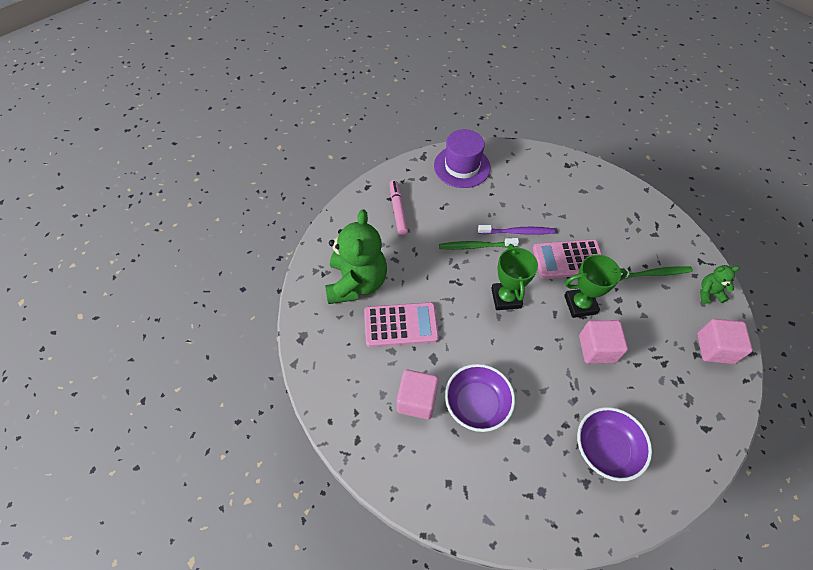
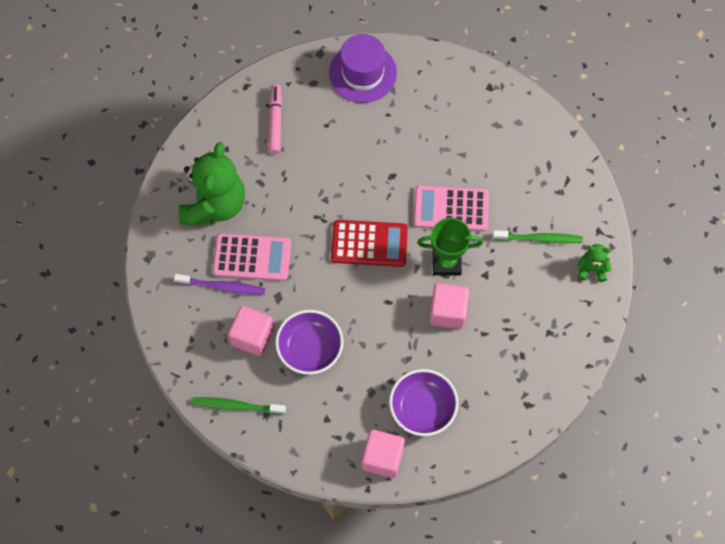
camera: 10 degrees right, 10 degrees up
(475, 246) = (352, 179): green toothbrush -> green toothbrush (236, 406)
(506, 298) = (369, 244): green trophy -> red calculator
(518, 232) = (405, 168): purple toothbrush -> purple toothbrush (222, 286)
(715, 348) = (571, 329): pink cube -> pink cube (382, 458)

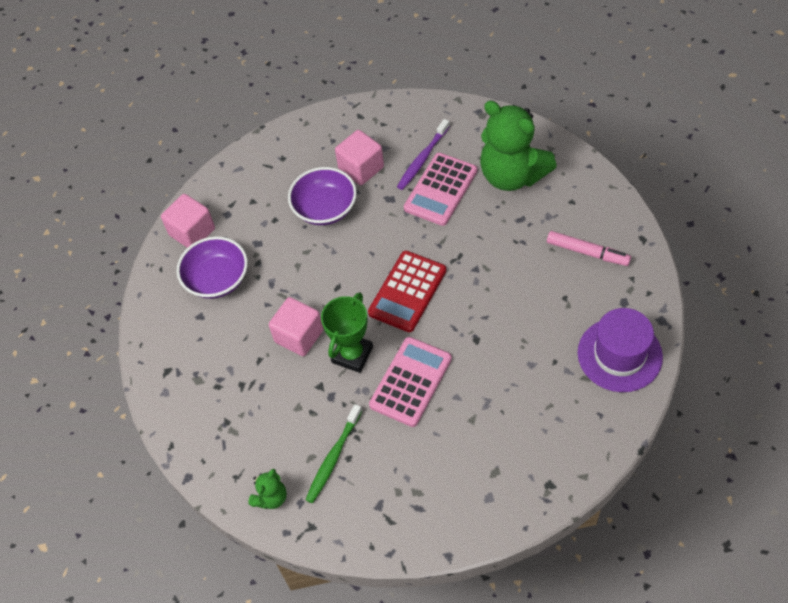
camera: 120 degrees right, 10 degrees down
(236, 406) = (303, 139): green toothbrush -> none

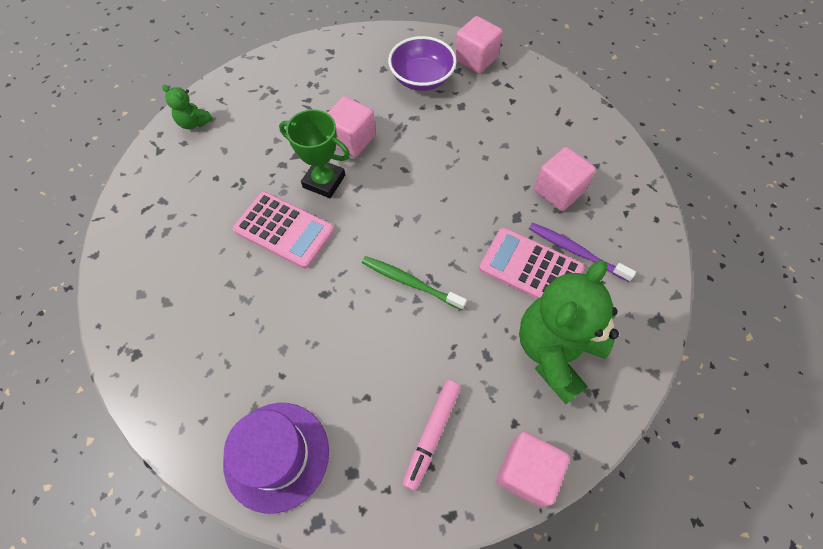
camera: 85 degrees right, 5 degrees up
(325, 208) = (503, 159): purple bowl -> none
(333, 458) = (218, 166): green toothbrush -> green toothbrush (410, 282)
(407, 292) = (392, 230): red calculator -> none
(605, 195) = (526, 472): none -> pink cube

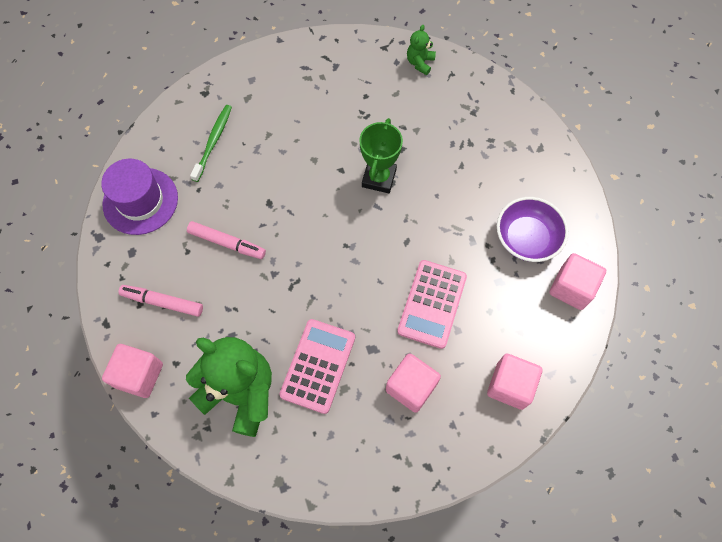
camera: 80 degrees right, 5 degrees up
(284, 230) = (323, 160): pink calculator -> pink calculator (432, 304)
(351, 139) = (431, 190): pink cube -> pink cube (510, 385)
(366, 347) = (227, 243): none -> pink marker
(410, 282) = (289, 265): green toothbrush -> green toothbrush (213, 141)
(575, 251) = (343, 406): purple toothbrush -> none

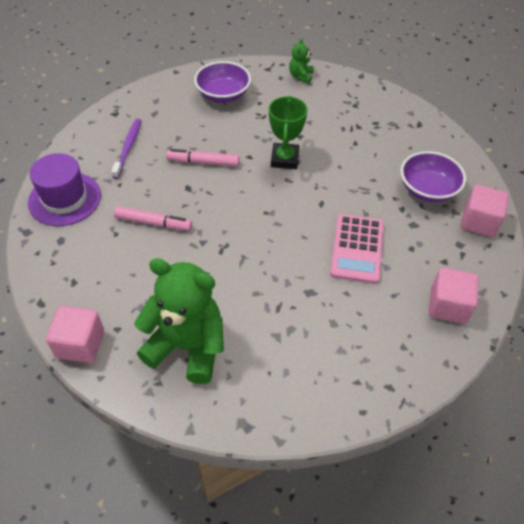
camera: 10 degrees left, 15 degrees down
(162, 302) = (97, 278): pink marker -> pink marker (203, 162)
(213, 141) = (128, 147): green toothbrush -> purple toothbrush
(318, 366) = (260, 313): pink calculator -> none
(327, 80) = (223, 94): none -> purple bowl
(411, 387) = (355, 319): pink cube -> none

